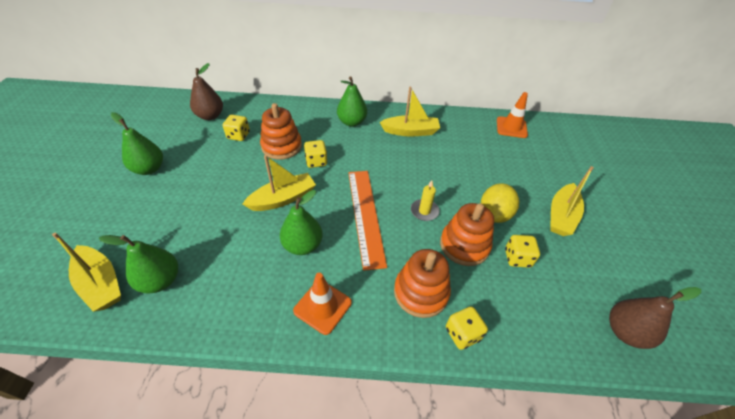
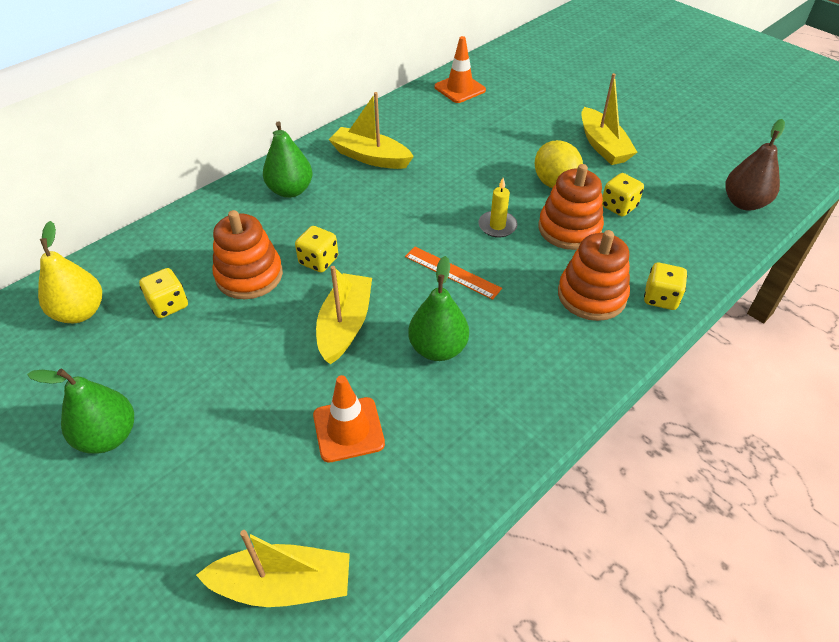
camera: 45 degrees left, 0 degrees up
(160, 280) = (348, 513): green pear -> none
(210, 116) = (80, 312): brown pear -> yellow pear
(322, 306) = (537, 379): orange traffic cone -> orange traffic cone (348, 429)
(365, 215) = (452, 272): orange ruler -> orange ruler, size x0.58
(410, 131) = (370, 157): yellow boat -> yellow boat turned 105 degrees counterclockwise

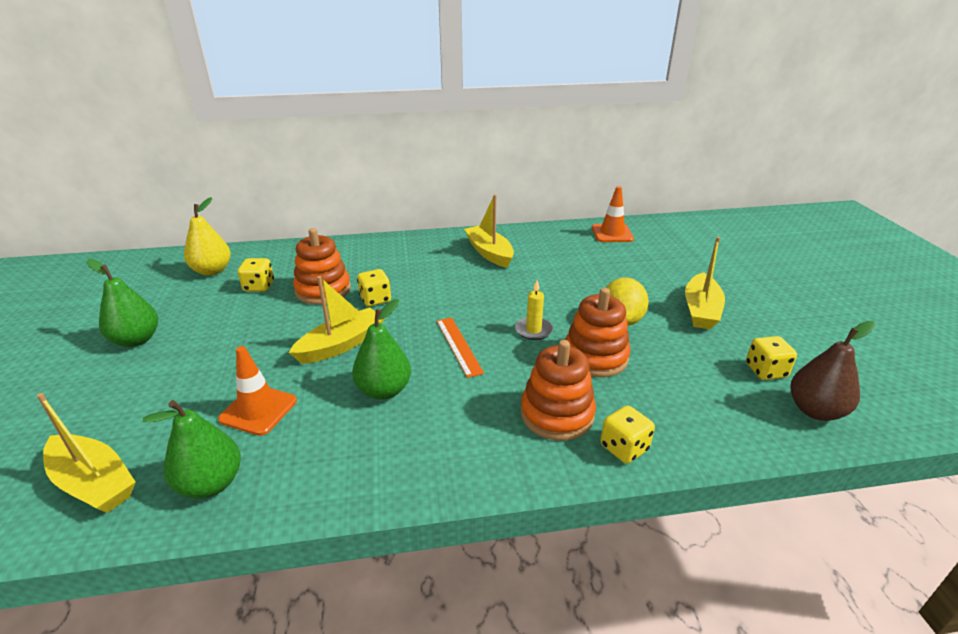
camera: 35 degrees right, 15 degrees down
(290, 190) = (410, 253): green pear -> green pear (211, 484)
(618, 206) = (664, 359): yellow dice -> yellow dice (765, 371)

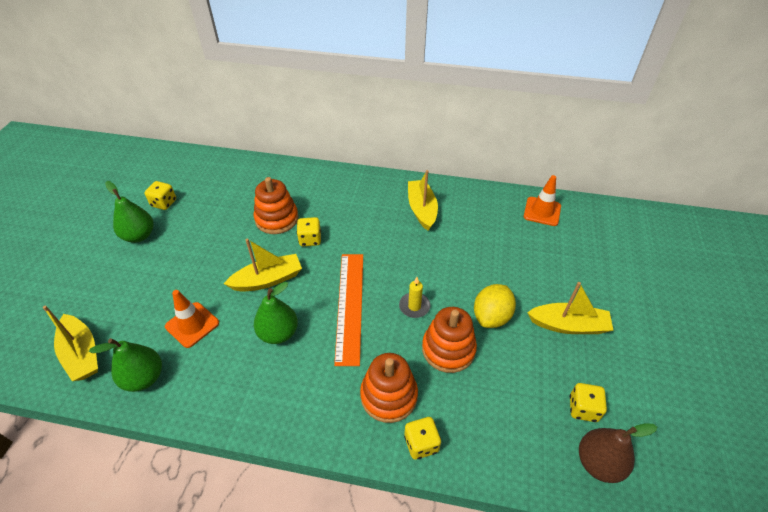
camera: 20 degrees right, 15 degrees up
(212, 271) = (208, 178): yellow pear -> none
(259, 286) = (234, 203): yellow dice -> yellow dice (164, 203)
(458, 346) = (349, 306): orange ruler -> orange ruler, size x1.72
(701, 310) = (568, 325): yellow boat -> yellow boat turned 120 degrees counterclockwise

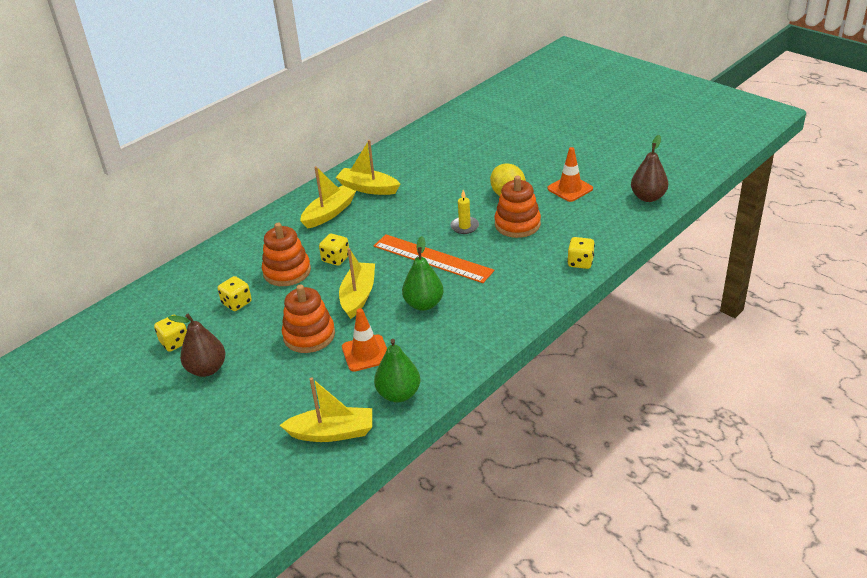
camera: 55 degrees left, 10 degrees down
(139, 236) = (207, 369): green pear -> brown pear
(389, 396) = (531, 265): orange stacking toy -> orange stacking toy (309, 335)
(542, 211) = (435, 134): orange traffic cone -> orange traffic cone (570, 189)
(568, 325) = (545, 166): yellow boat -> yellow boat (329, 213)
(583, 408) = (609, 187): yellow dice -> yellow dice (237, 303)

